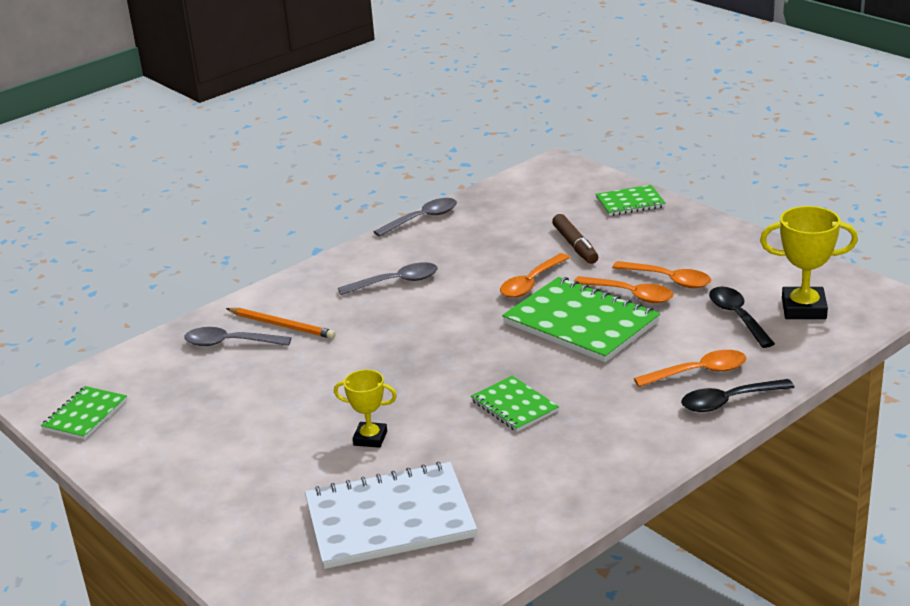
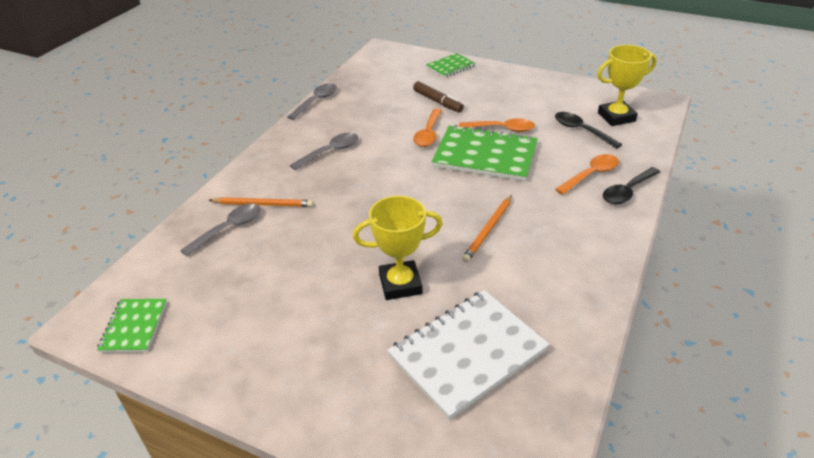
camera: 25 degrees left, 10 degrees up
(230, 343) = (229, 229): grey spoon -> grey spoon turned 150 degrees clockwise
(370, 438) = (400, 284): yellow trophy -> yellow trophy, size x1.60
(514, 406) = (488, 229): green notebook -> orange pencil
(668, 280) = (517, 114): orange spoon -> none

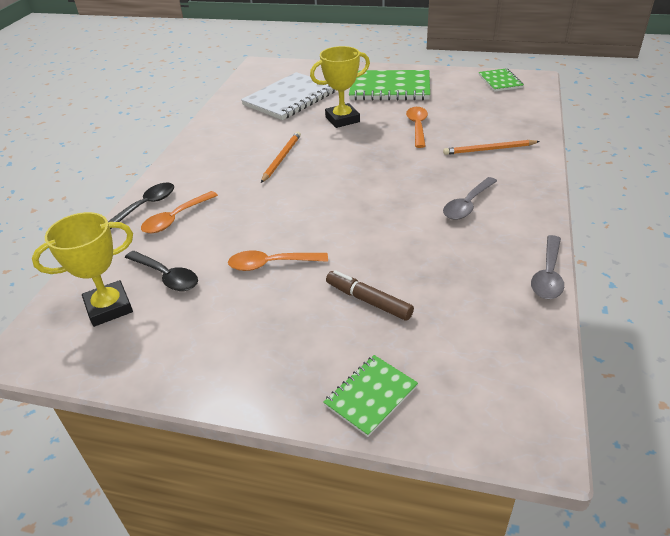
camera: 170 degrees right, 0 degrees up
(229, 229) = (499, 130): grey spoon -> none
(428, 134) = (364, 244): orange spoon -> orange spoon (417, 127)
(485, 156) = (290, 224): green notebook -> green notebook (390, 88)

